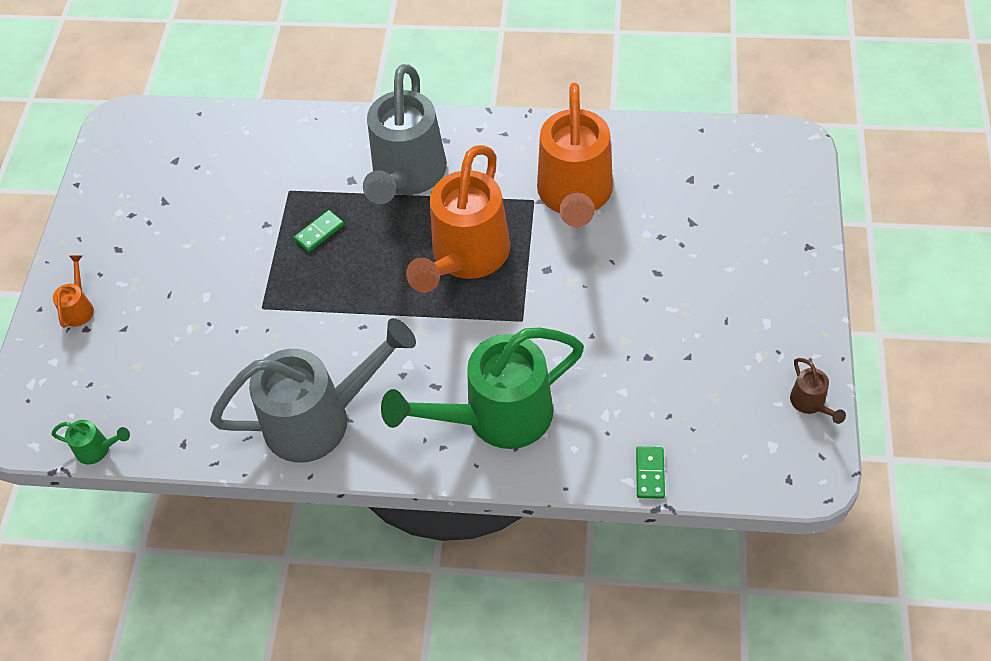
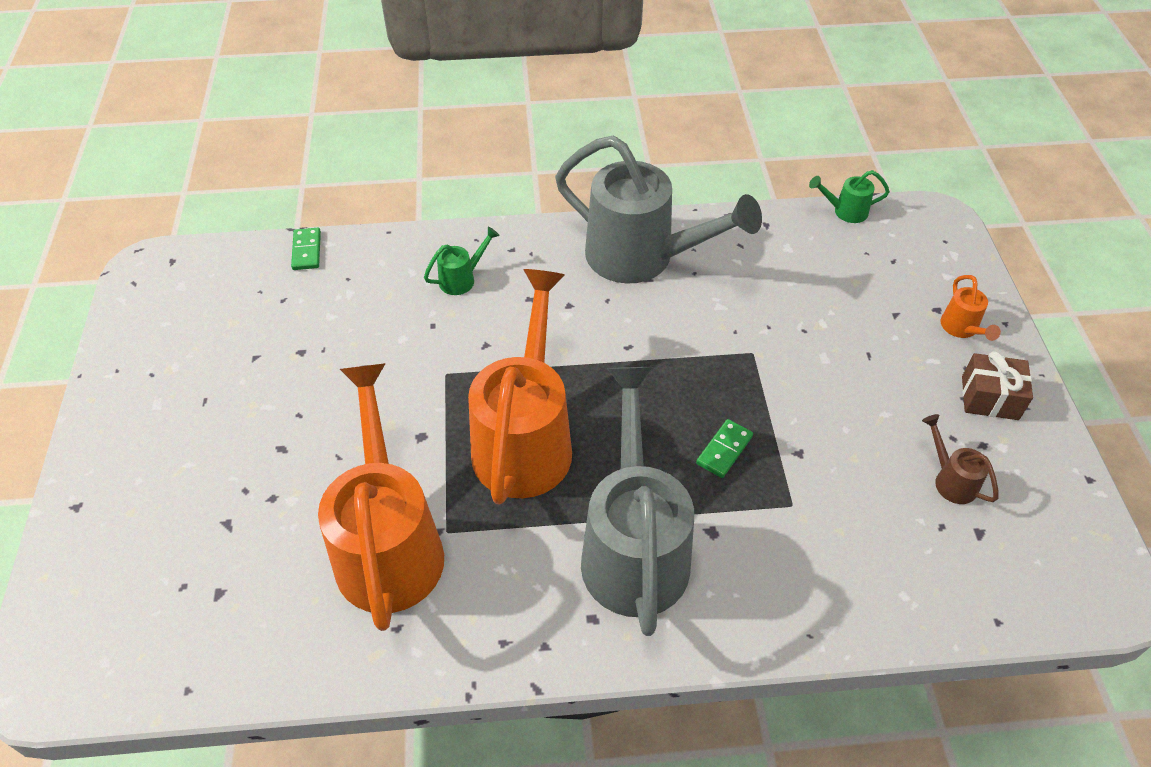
camera: 165 degrees right, 5 degrees down
(100, 248) = (989, 398): none -> brown gift
(319, 419) = (641, 258): grey watering can -> grey watering can turned 120 degrees counterclockwise
(496, 417) = (462, 279): green watering can -> green watering can, size x0.40
(810, 403) = (130, 327): brown watering can -> brown watering can (951, 480)

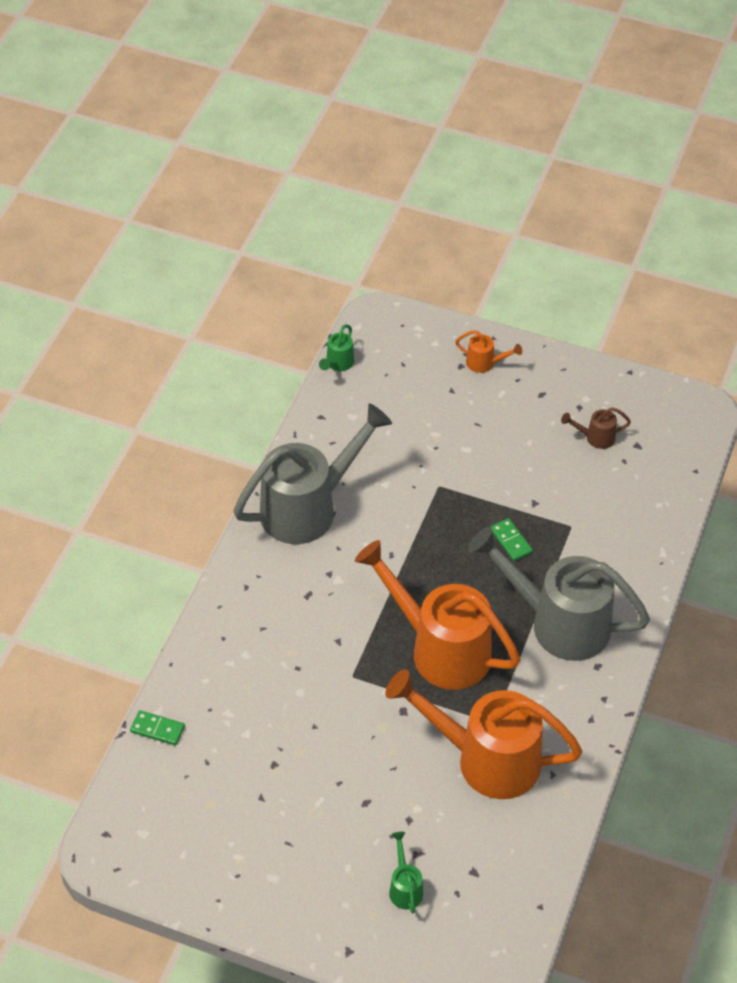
camera: 65 degrees left, 0 degrees up
(462, 279) = (259, 632): green watering can -> green watering can (405, 888)
(989, 398) = (547, 382): brown gift -> none

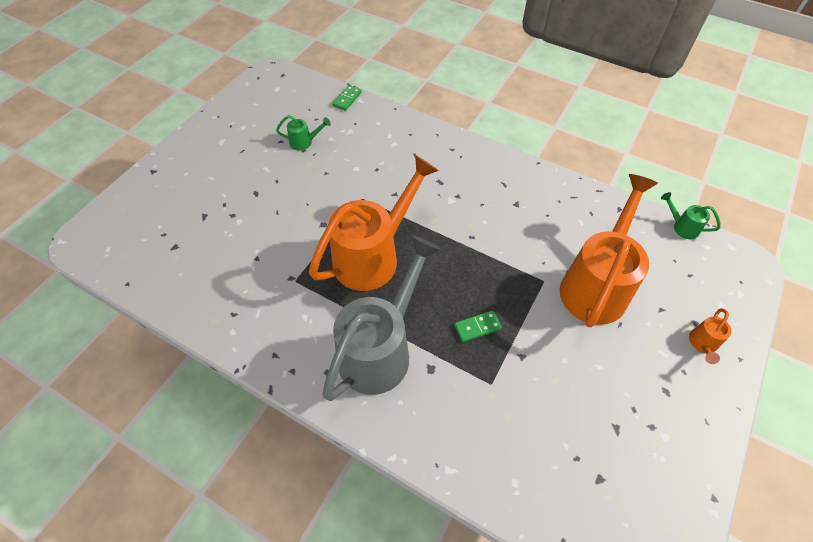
camera: 100 degrees right, 5 degrees up
(307, 508) = (522, 190): grey watering can -> none
(405, 888) = (181, 205): green watering can -> green watering can (304, 142)
(486, 759) = (263, 270): orange watering can -> orange watering can (596, 285)
(595, 438) = (608, 434): brown watering can -> none

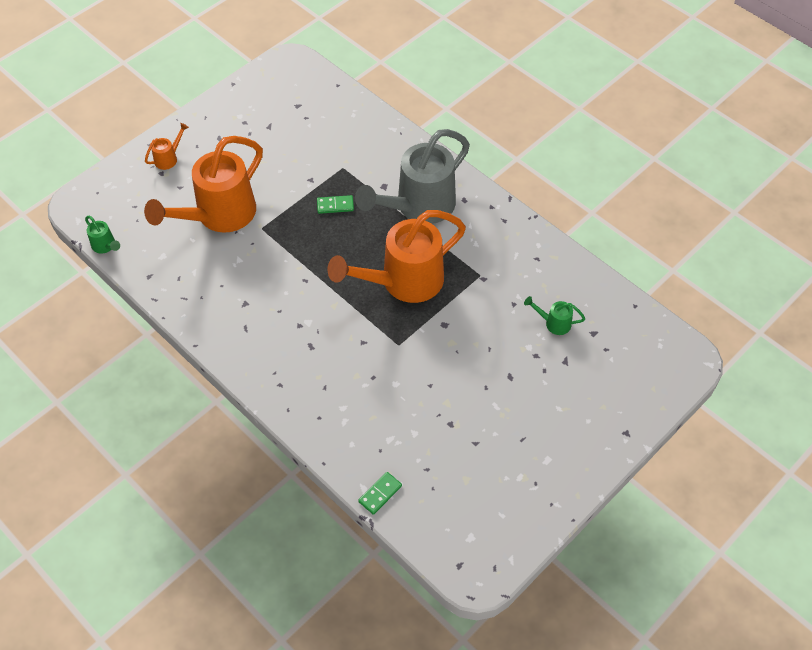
camera: 165 degrees left, 0 degrees up
(304, 142) = (447, 434): green watering can -> green watering can (554, 323)

